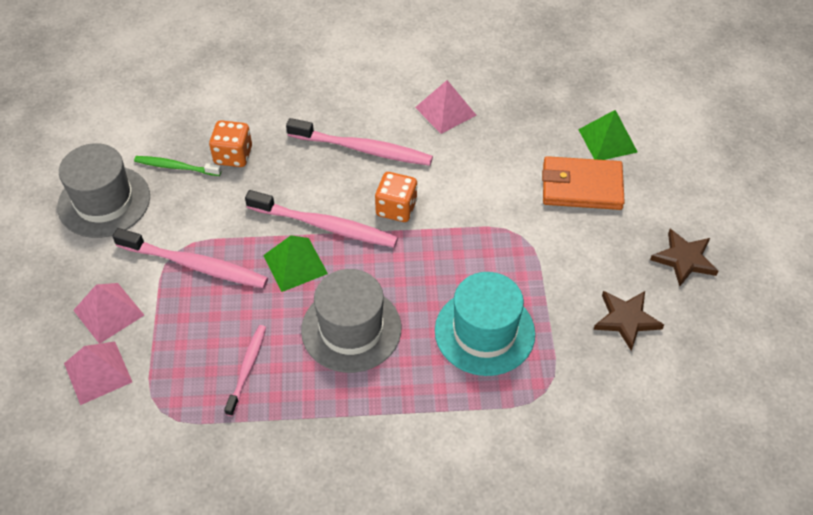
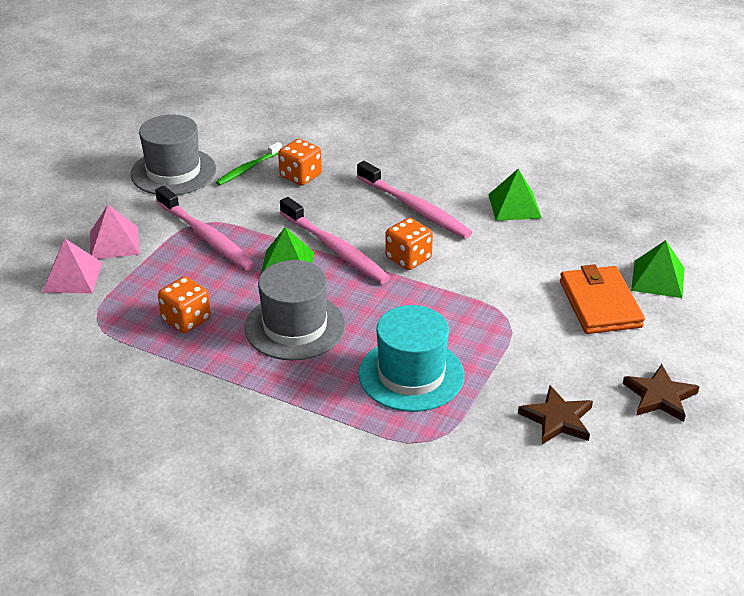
camera: 30 degrees right, 15 degrees down
(176, 167) = (248, 168): green toothbrush -> green toothbrush turned 90 degrees counterclockwise
(247, 369) = (186, 320): pink toothbrush -> orange dice
(445, 111) = (514, 206): pink pyramid -> green pyramid
(581, 186) = (600, 304): orange wallet -> orange wallet turned 45 degrees clockwise

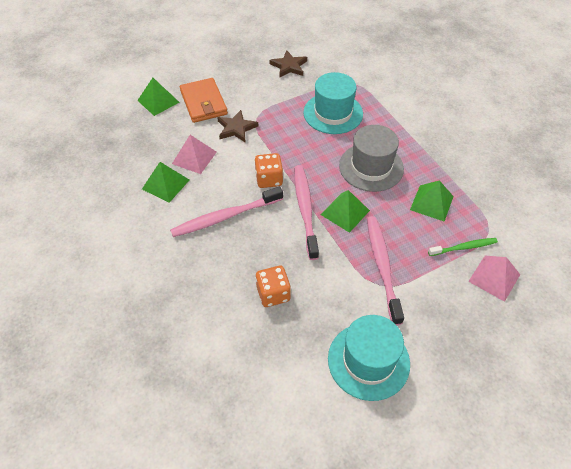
camera: 145 degrees left, 15 degrees up
(114, 242) = (452, 297): pink pyramid -> pink pyramid (194, 157)
(173, 172) = (368, 361): grey hat -> turquoise hat
(186, 320) = (431, 203): orange dice -> green pyramid
(248, 168) = (306, 328): green toothbrush -> green toothbrush (463, 247)
(414, 208) = (225, 217): pink toothbrush -> pink toothbrush turned 105 degrees counterclockwise
(600, 304) = (203, 103): orange wallet -> orange wallet turned 45 degrees counterclockwise
(659, 396) = (236, 55): brown star -> brown star (236, 128)

